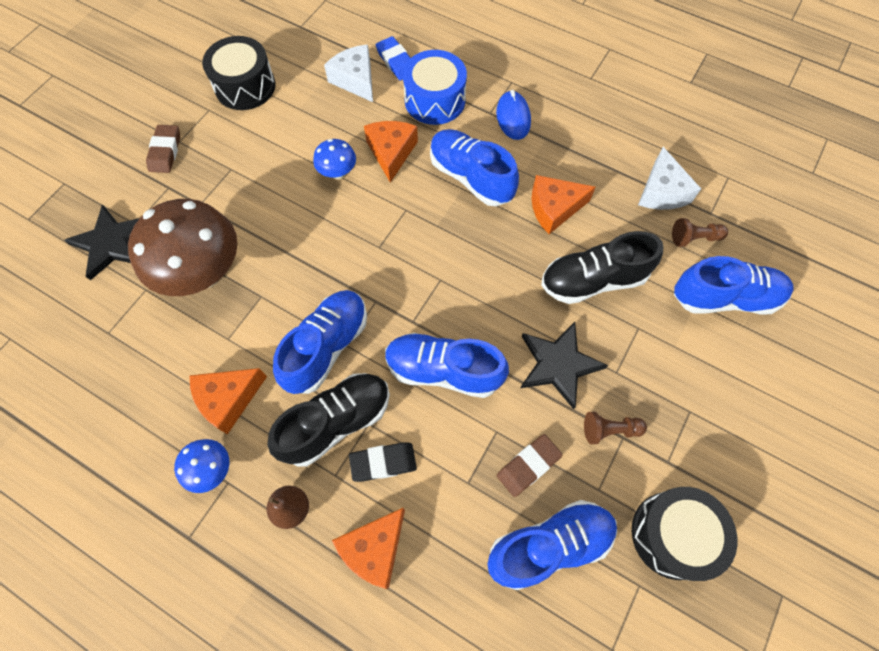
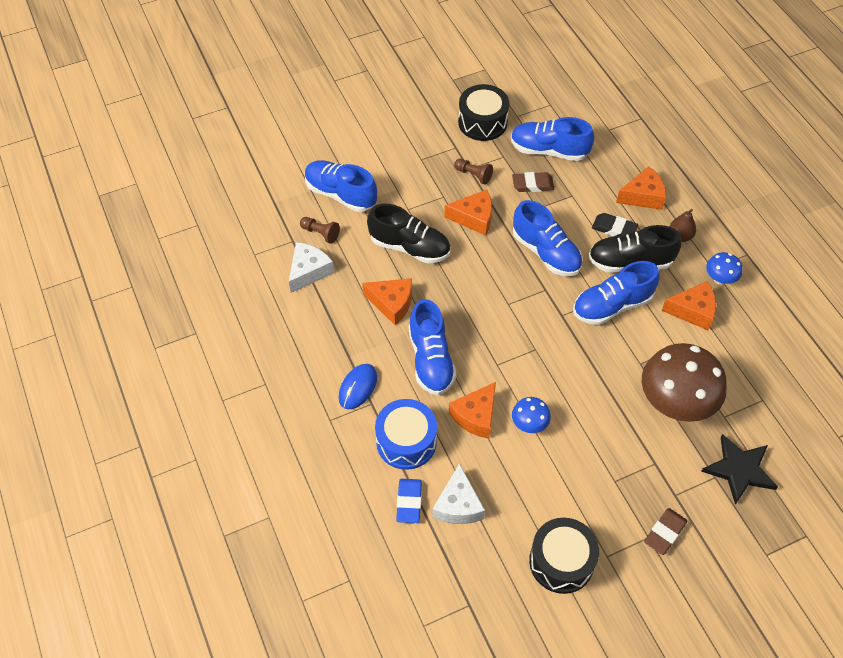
camera: 145 degrees left, 10 degrees down
(558, 364) = (474, 218): black star -> orange cheese

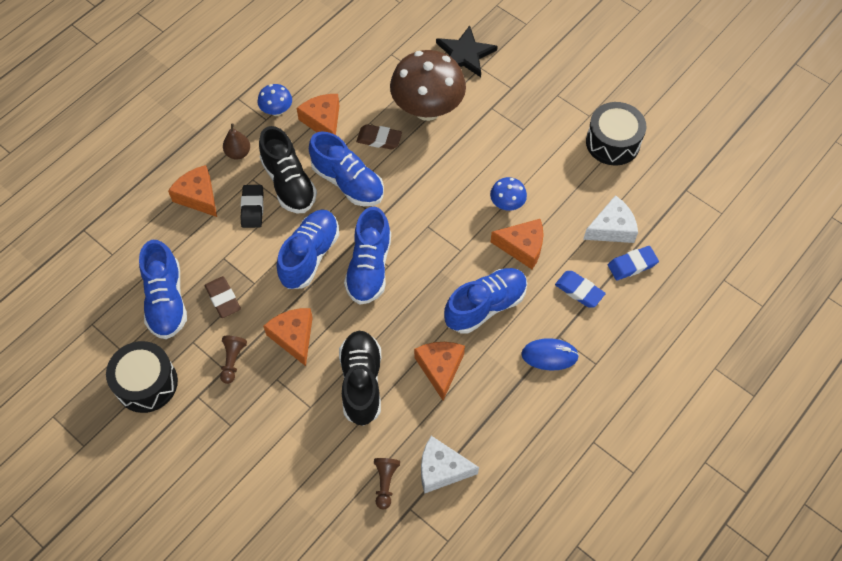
camera: 115 degrees left, 5 degrees up
(341, 194) = (320, 489): blue shoe -> blue shoe (369, 267)
(406, 441) = (579, 291): blue drum -> blue eraser
(664, 533) = (547, 86): brown eraser -> brown eraser (379, 139)

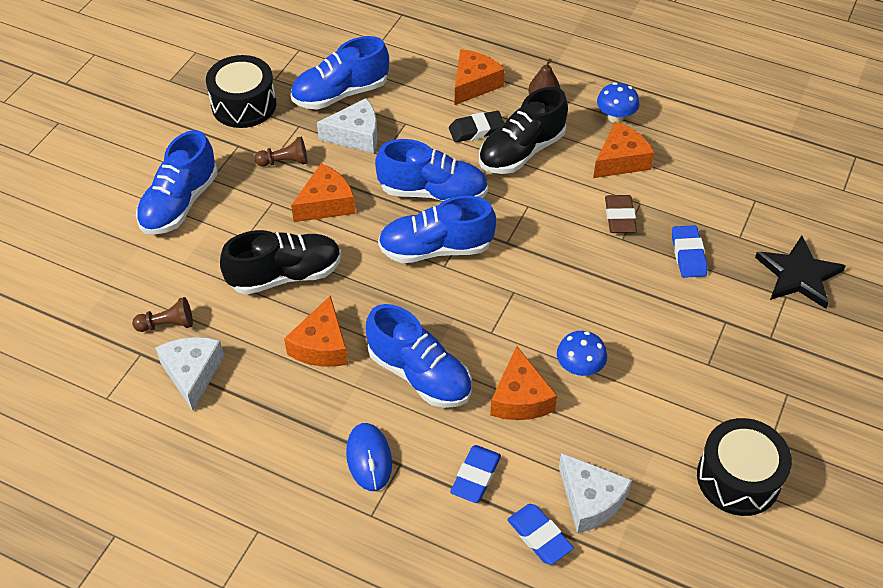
camera: 75 degrees right, 10 degrees down
(223, 299) = (356, 135): brown eraser -> white cheese
(348, 182) = (545, 202): blue shoe -> blue shoe (180, 203)
(427, 109) = (688, 254): brown mushroom -> blue eraser
(440, 368) = (321, 345): orange cheese -> orange cheese turned 120 degrees clockwise

